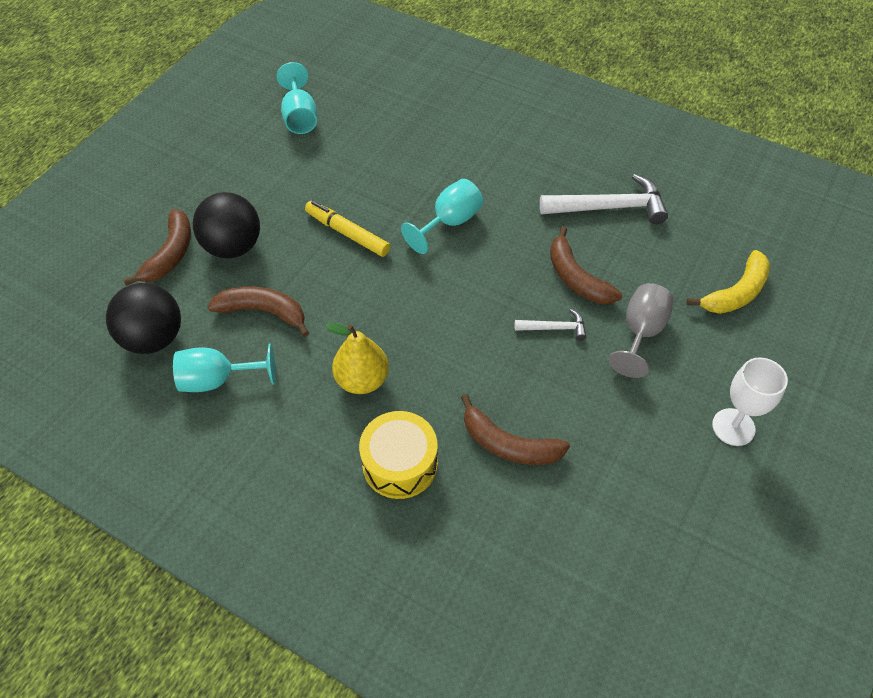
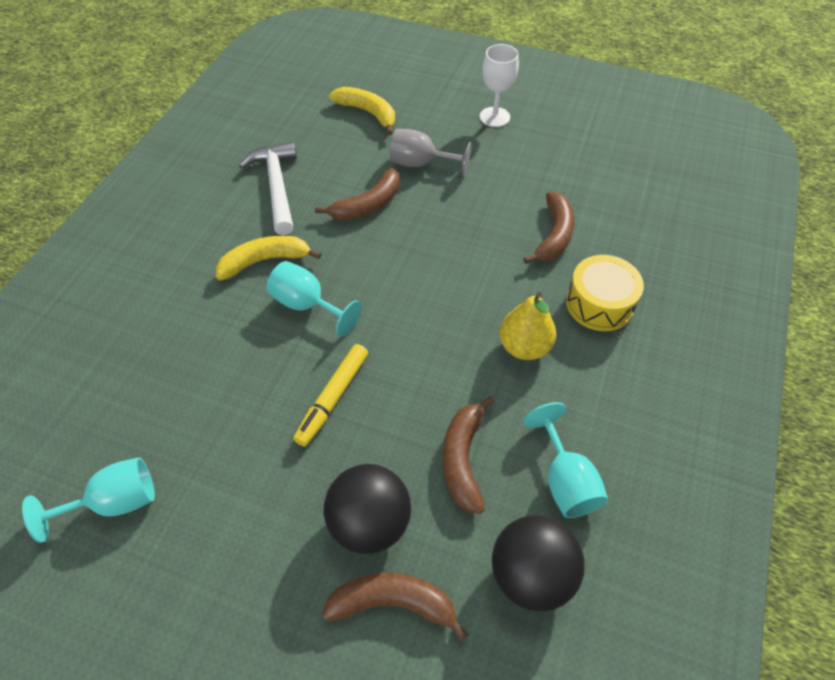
camera: 100 degrees left, 0 degrees up
(508, 196) = (264, 261): none -> yellow banana
(554, 328) = (428, 215): white hammer -> none

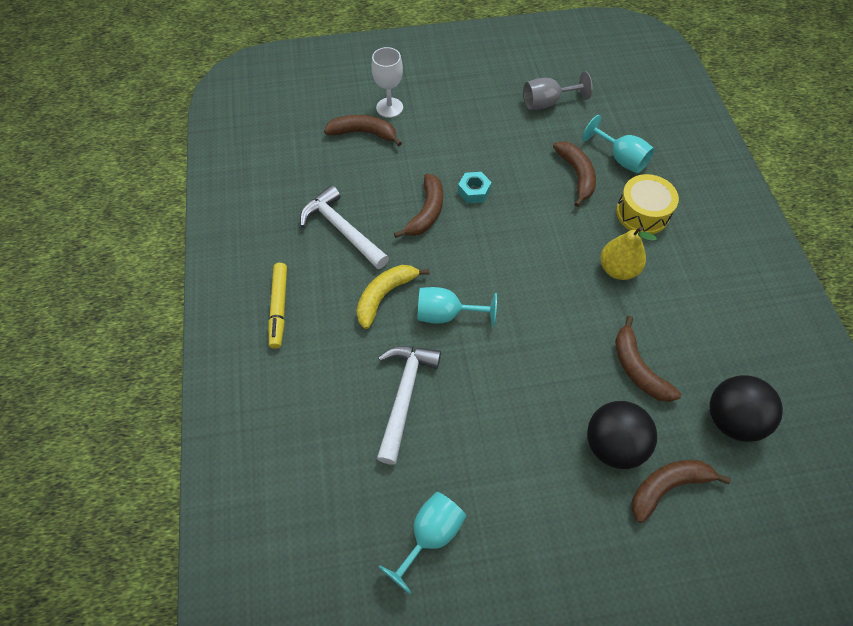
camera: 30 degrees left, 5 degrees up
(205, 359) = (404, 395): none -> white hammer
(333, 398) = (520, 374): yellow marker -> yellow marker (279, 308)
(368, 113) = (363, 133): yellow banana -> brown banana
(421, 164) = (439, 160): grey goblet -> grey goblet (547, 103)
(431, 205) = (474, 191): none -> turquoise nut
(494, 117) = (464, 96): white goblet -> white goblet (389, 107)
(565, 480) = (708, 348): turquoise goblet -> turquoise goblet (621, 159)

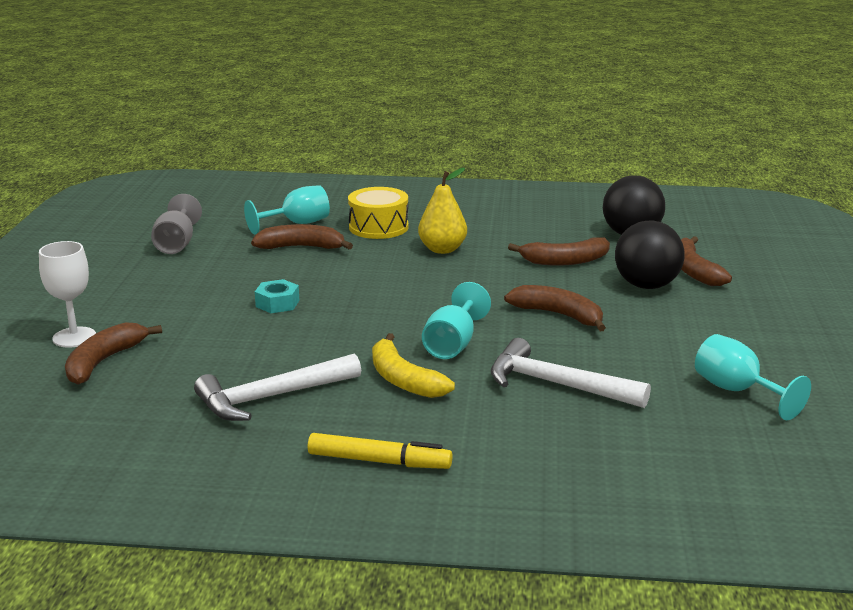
camera: 75 degrees left, 35 degrees down
(426, 212) = (287, 336): brown banana -> brown banana (559, 315)

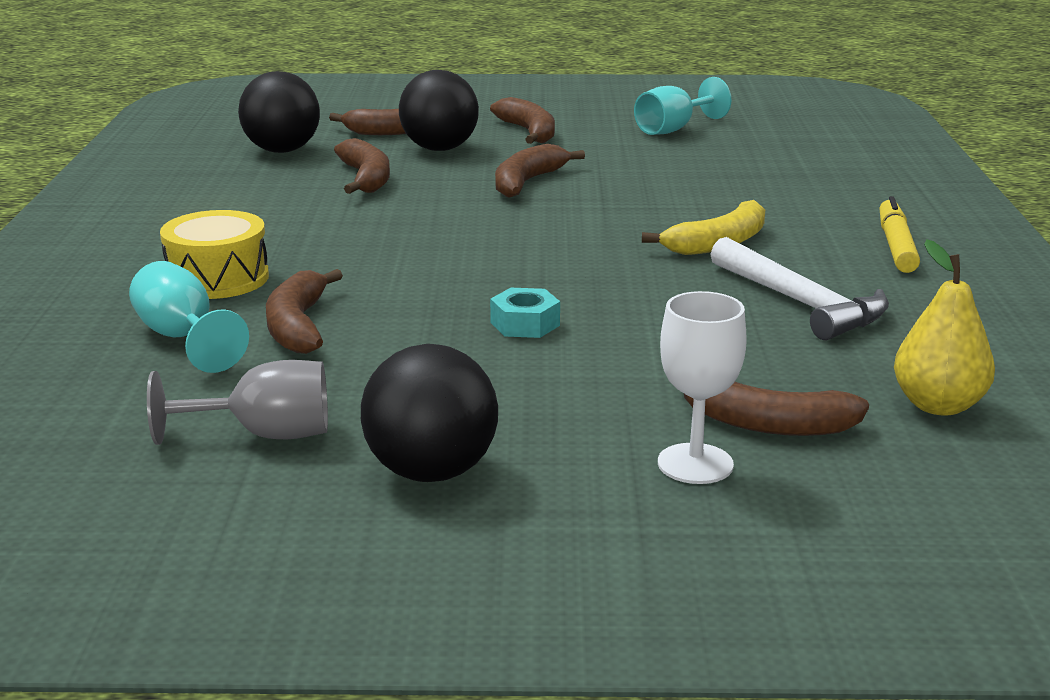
camera: 95 degrees left, 0 degrees up
(115, 277) = (431, 471): none -> black ball
(442, 249) = (320, 237): yellow pear -> yellow pear (938, 405)
(453, 344) = (621, 224): turquoise goblet -> none
(556, 384) = (694, 184): white hammer -> none
(706, 321) = (529, 132): none -> brown banana

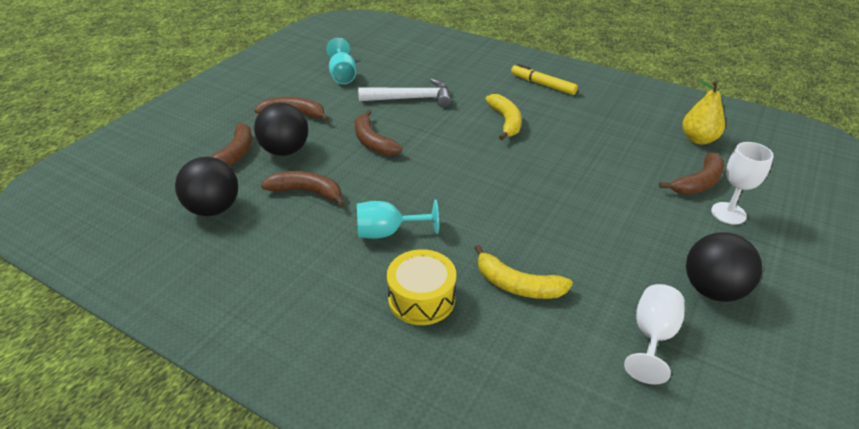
camera: 60 degrees left, 15 degrees up
(183, 338) = (505, 337): turquoise goblet -> turquoise goblet (388, 232)
(265, 435) = (652, 336): grey goblet -> white goblet
(298, 326) = (517, 285): brown banana -> yellow banana
(525, 324) = (563, 207): turquoise nut -> none
(801, 303) = (587, 129): white hammer -> white hammer (411, 98)

